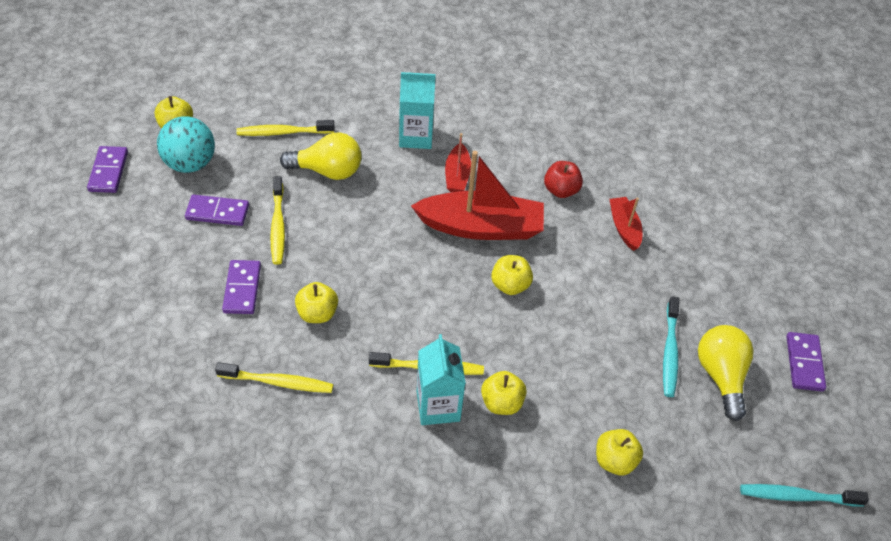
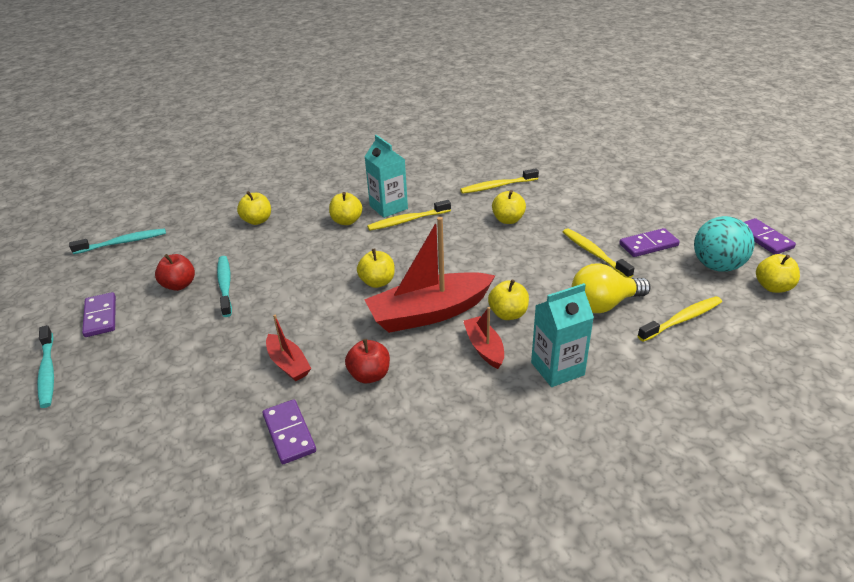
camera: 160 degrees right, 15 degrees down
(242, 289) = (572, 214): purple domino -> purple domino (289, 433)
(414, 196) = (508, 314): none -> yellow apple
(721, 376) = (179, 285): yellow light bulb -> red apple
(842, 310) = (48, 372): none -> turquoise toothbrush

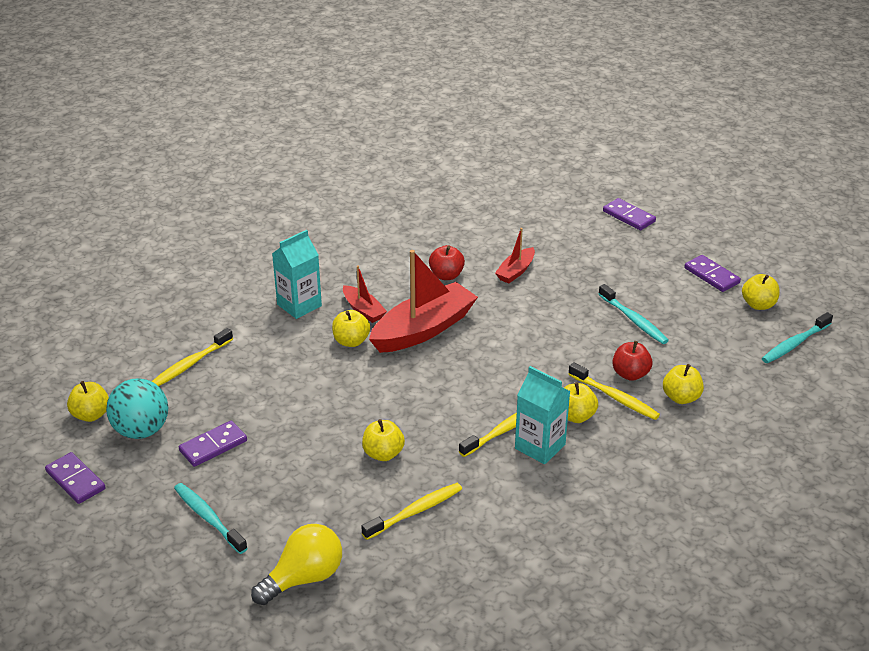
camera: 160 degrees right, 0 degrees up
(48, 372) = (695, 235): turquoise toothbrush -> turquoise toothbrush (208, 518)
(179, 285) = (678, 313): red apple -> red apple (630, 374)
(288, 364) = (515, 271): red boat -> red boat turned 90 degrees counterclockwise
(289, 433) = (479, 234): purple domino -> purple domino (628, 216)
(377, 282) = (489, 349): yellow apple -> yellow apple (758, 305)
(594, 253) = (275, 423): yellow toothbrush -> yellow toothbrush (615, 397)
(604, 304) = (263, 366): yellow light bulb -> yellow light bulb (304, 578)

